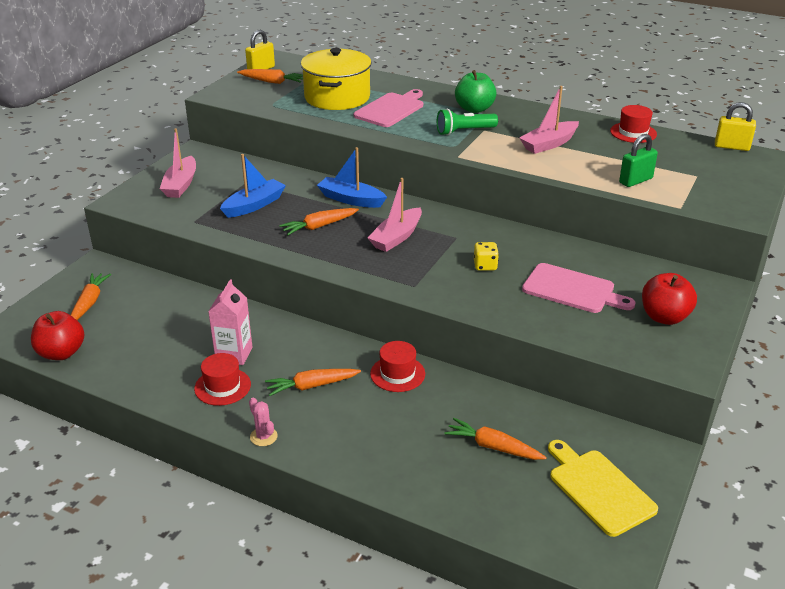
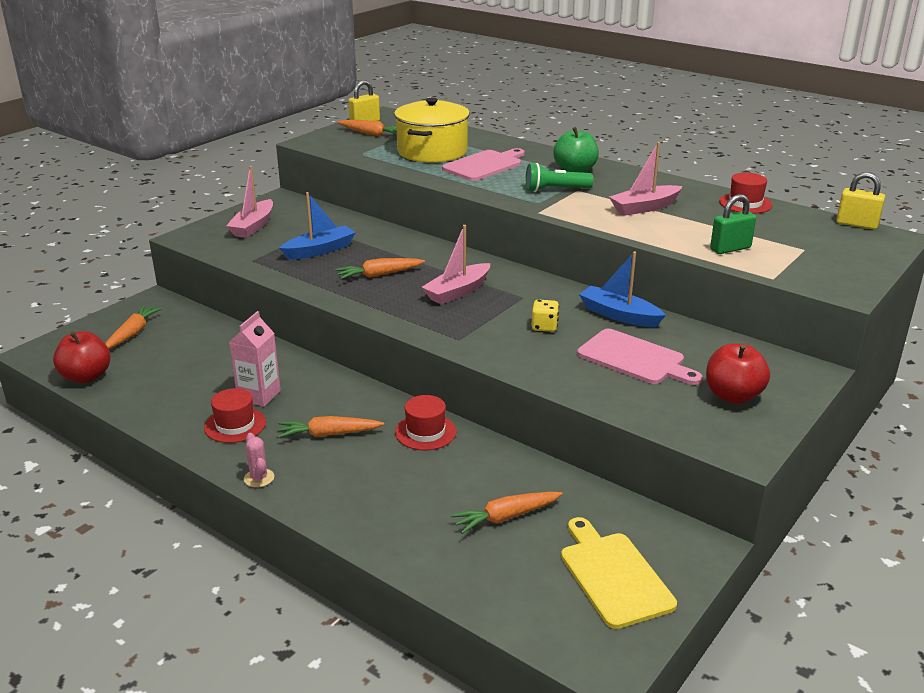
camera: 10 degrees right, 5 degrees down
(351, 199) = (423, 253): blue boat -> blue boat (619, 315)
(493, 447) = (506, 517): orange carrot -> orange carrot turned 60 degrees counterclockwise

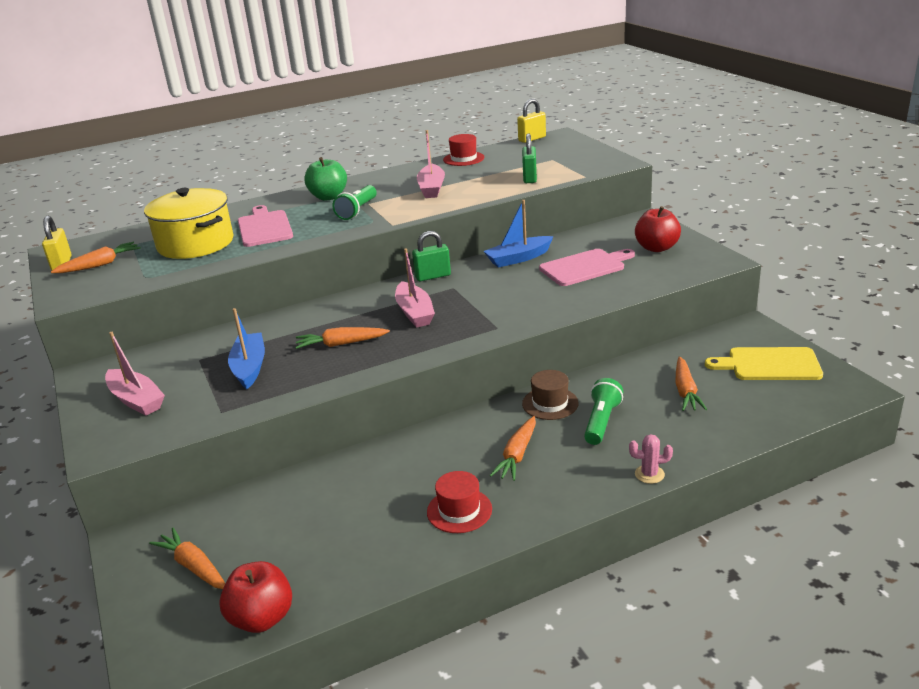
camera: 60 degrees left, 0 degrees up
(259, 395) = (417, 487): pink carton -> none
(259, 478) = (561, 508): pink cactus -> pink cactus (649, 474)
(379, 275) = (341, 344): orange carrot -> orange carrot turned 75 degrees clockwise
(411, 471) = (601, 422): none -> green flashlight
(425, 432) = (550, 403): red hat -> brown hat
(537, 281) = (433, 276): none -> green padlock
(544, 327) = (509, 289): yellow dice -> none

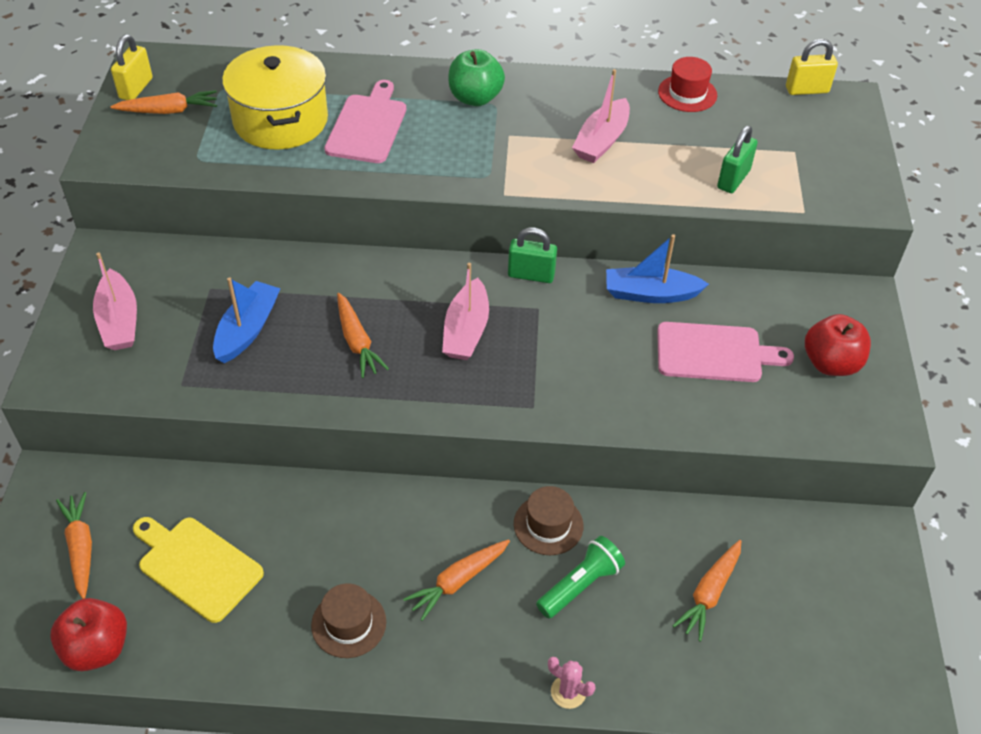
camera: 25 degrees right, 20 degrees up
(341, 344) = (357, 342): orange carrot -> orange carrot turned 135 degrees counterclockwise
(357, 211) = (486, 145): green flashlight -> none
(459, 510) = (348, 623): red hat -> brown hat
(769, 365) = (844, 609): yellow cutting board -> yellow cutting board (197, 566)

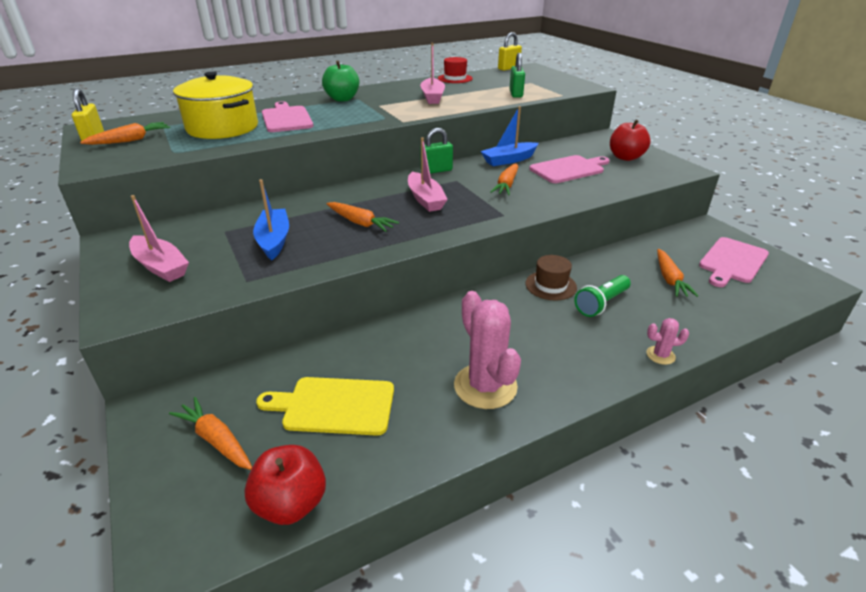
camera: 30 degrees left, 15 degrees down
(348, 623) = (485, 386): brown hat -> pink cactus
(458, 581) = (530, 332): orange carrot -> orange carrot (506, 185)
(580, 585) = (601, 304): green flashlight -> green flashlight turned 150 degrees counterclockwise
(833, 611) = (732, 261): none -> pink cutting board

